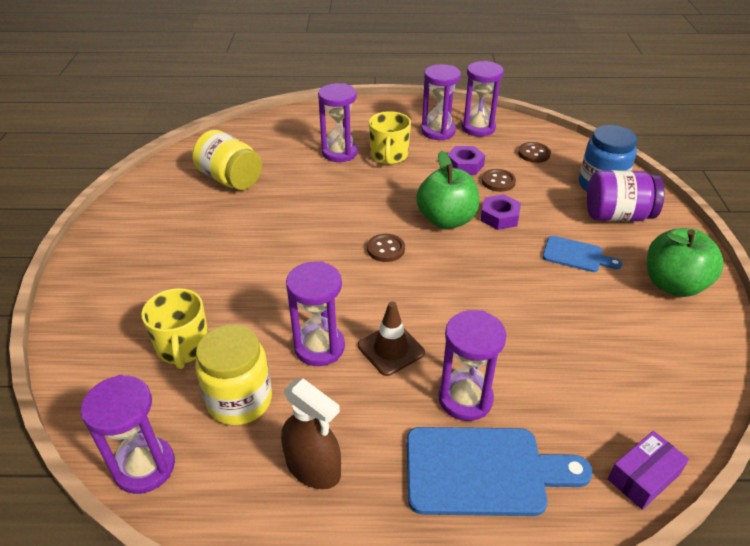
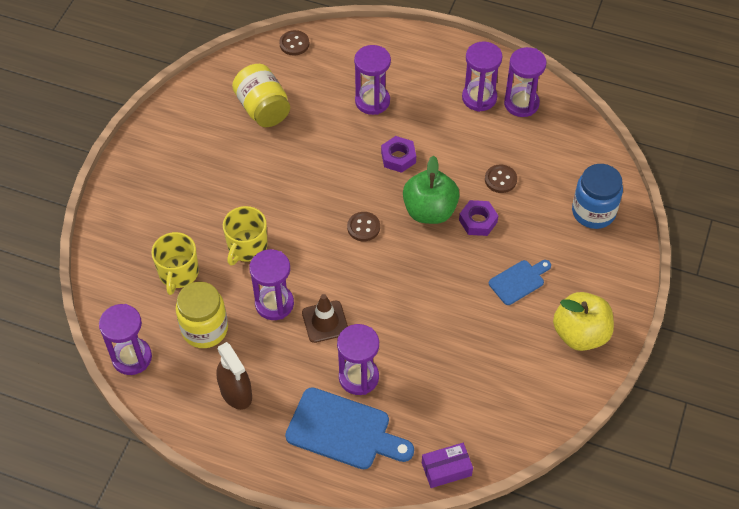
camera: 20 degrees right, 15 degrees up
(389, 155) = (416, 118): yellow mug -> yellow mug (247, 247)
(465, 165) = (481, 150): purple nut -> purple nut (398, 157)
(534, 154) = (555, 154): brown button -> brown button (294, 44)
(576, 255) = (519, 281): blue cutting board -> blue cutting board turned 75 degrees counterclockwise
(617, 216) = (584, 251): purple jar -> none
(673, 284) = (580, 334): green apple -> yellow apple

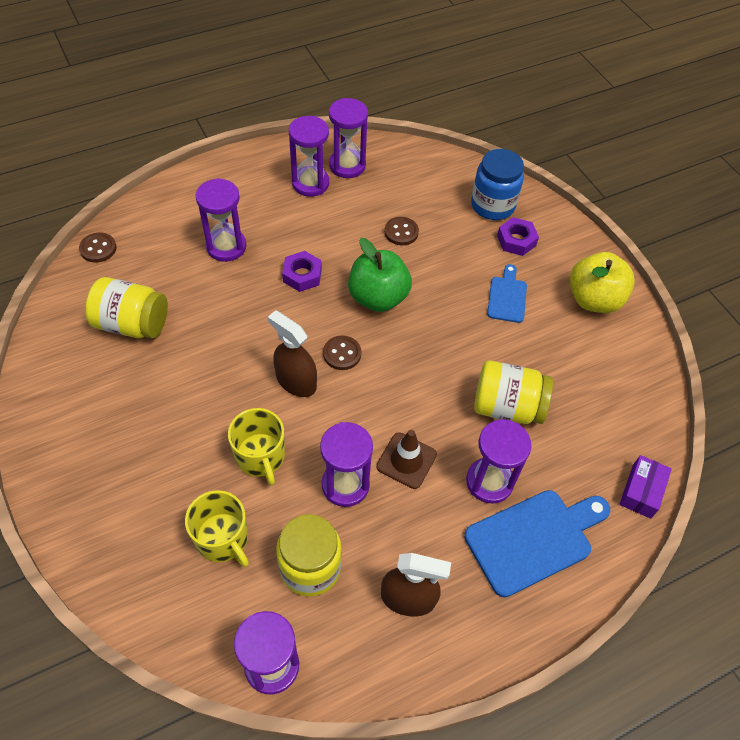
camera: 50 degrees left, 0 degrees up
(316, 221) = (296, 381): none -> brown spray bottle
(426, 346) = (507, 406): none -> yellow jar
(478, 221) = (423, 276): purple nut -> purple nut (516, 240)

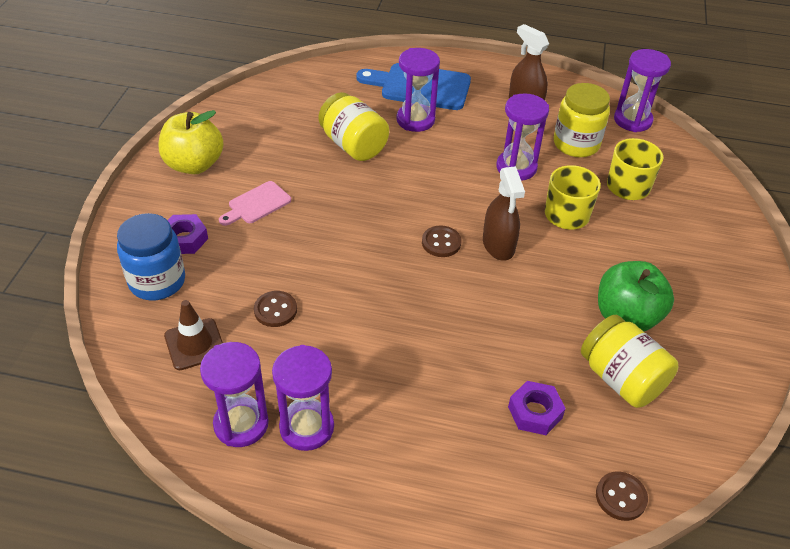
camera: 140 degrees left, 10 degrees down
(226, 247) = (468, 406): purple hourglass -> none
(302, 275) = (414, 327): purple nut -> purple nut (535, 412)
(378, 297) = (364, 266): green apple -> green apple (626, 317)
(406, 460) = (459, 157): brown traffic cone -> brown traffic cone (195, 344)
(507, 297) = (257, 204): blue cutting board -> pink cutting board
(641, 491) = (327, 70): purple box -> none

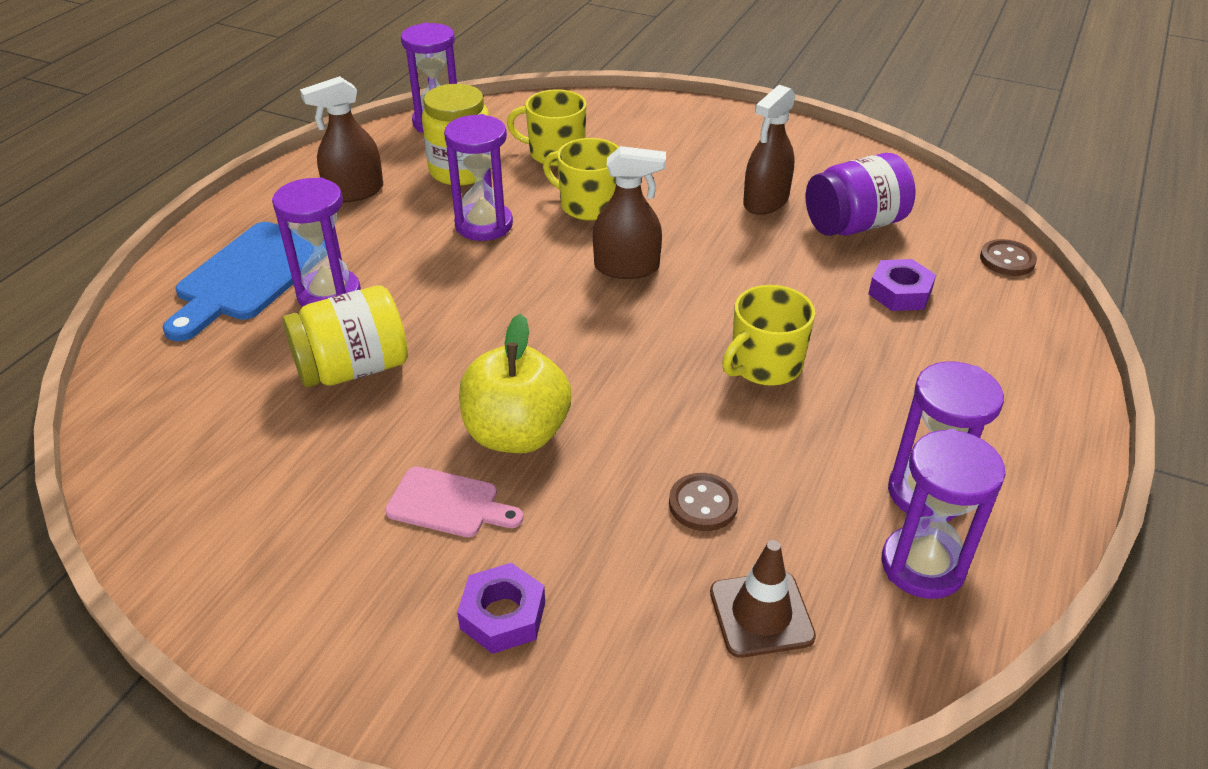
camera: 75 degrees left, 5 degrees down
(157, 281) = (602, 664): blue jar -> none
(194, 164) = (294, 588): yellow apple -> yellow apple (517, 434)
(257, 204) = (448, 504): pink cutting board -> pink cutting board turned 45 degrees counterclockwise
(415, 331) = (765, 365): none -> yellow mug
(441, 243) = (607, 315): brown button -> none
(621, 379) = (854, 225): yellow jar -> purple jar
(626, 317) = (765, 201): green apple -> brown spray bottle

